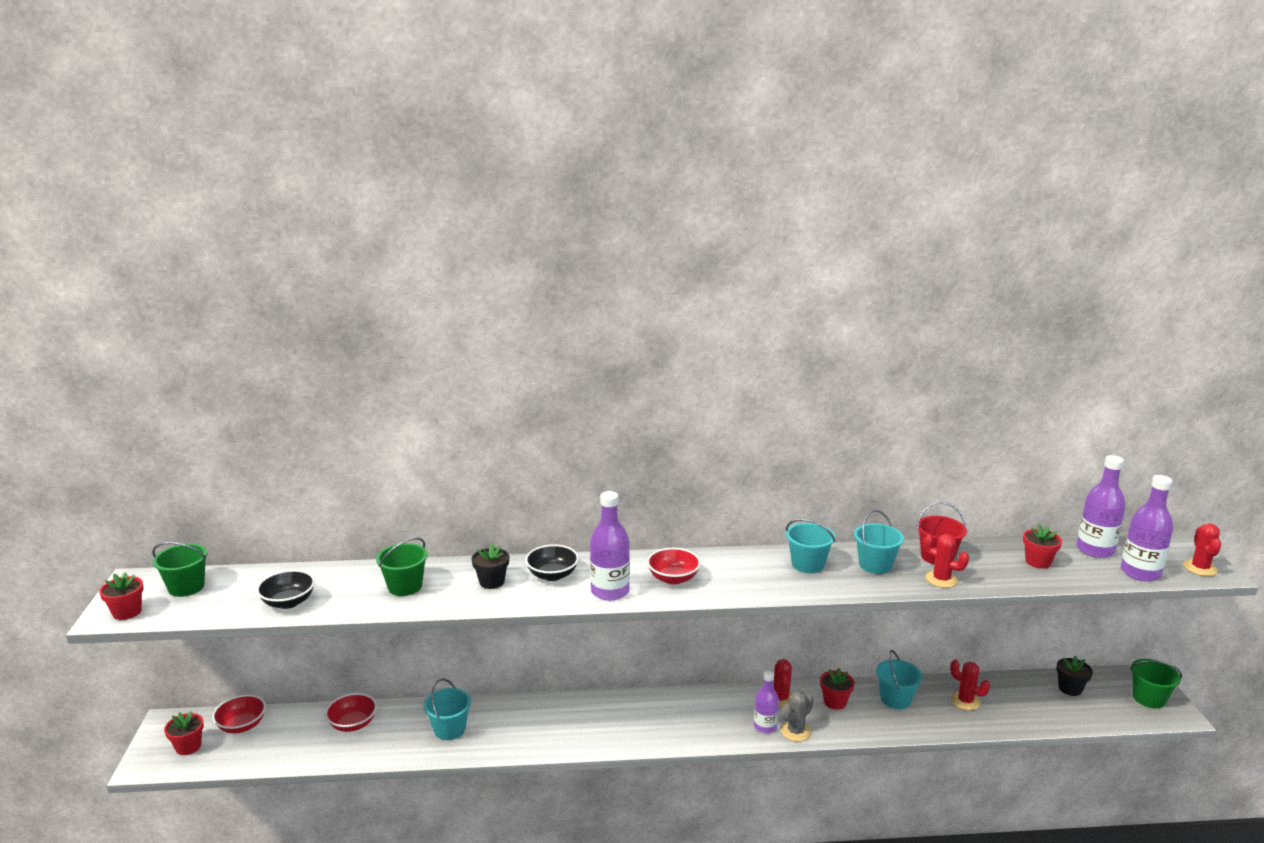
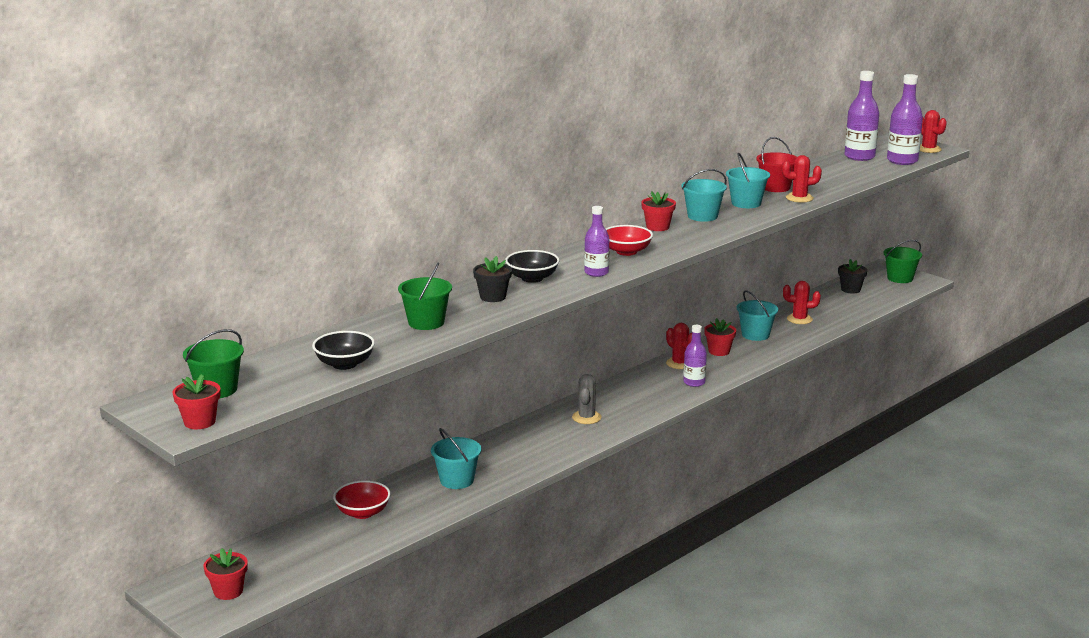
camera: 40 degrees left, 0 degrees up
(242, 725) = (254, 558): red bowl -> none
(610, 591) = (596, 272): purple bottle -> purple bottle, size x0.65
(795, 731) = (718, 377): grey cactus -> grey cactus (586, 417)
(1038, 562) = (838, 172): red flower pot -> red flower pot (657, 227)

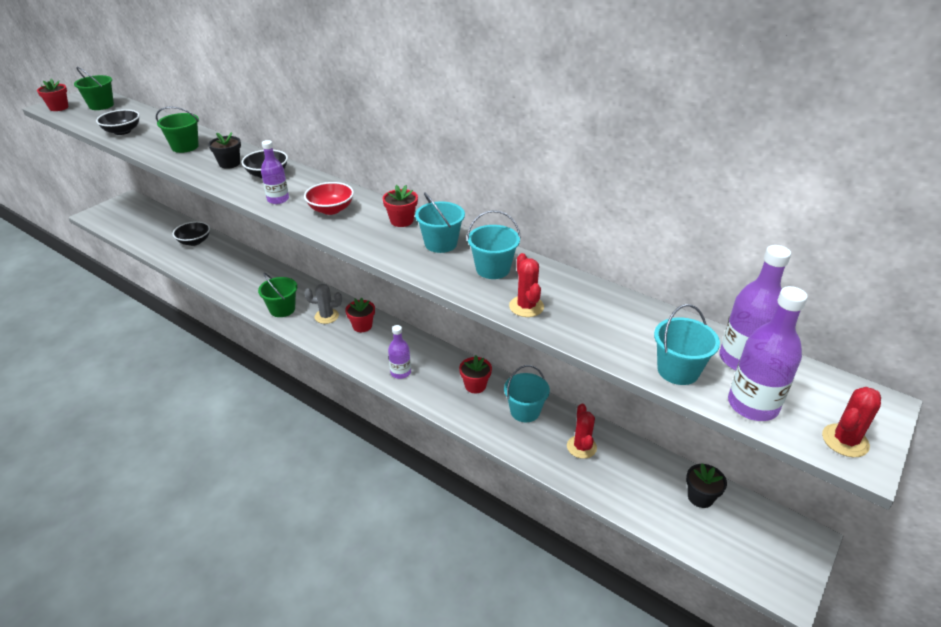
camera: 80 degrees right, 15 degrees up
(228, 591) = (118, 215): red flower pot -> red flower pot (362, 326)
(362, 513) = (194, 241): red bowl -> black bowl
(457, 480) = (230, 269): turquoise bucket -> turquoise bucket (678, 370)
(679, 363) = (441, 361): red cactus -> none
(775, 187) = (560, 288): red bucket -> none
(900, 278) = (775, 556): green bucket -> green bucket (282, 309)

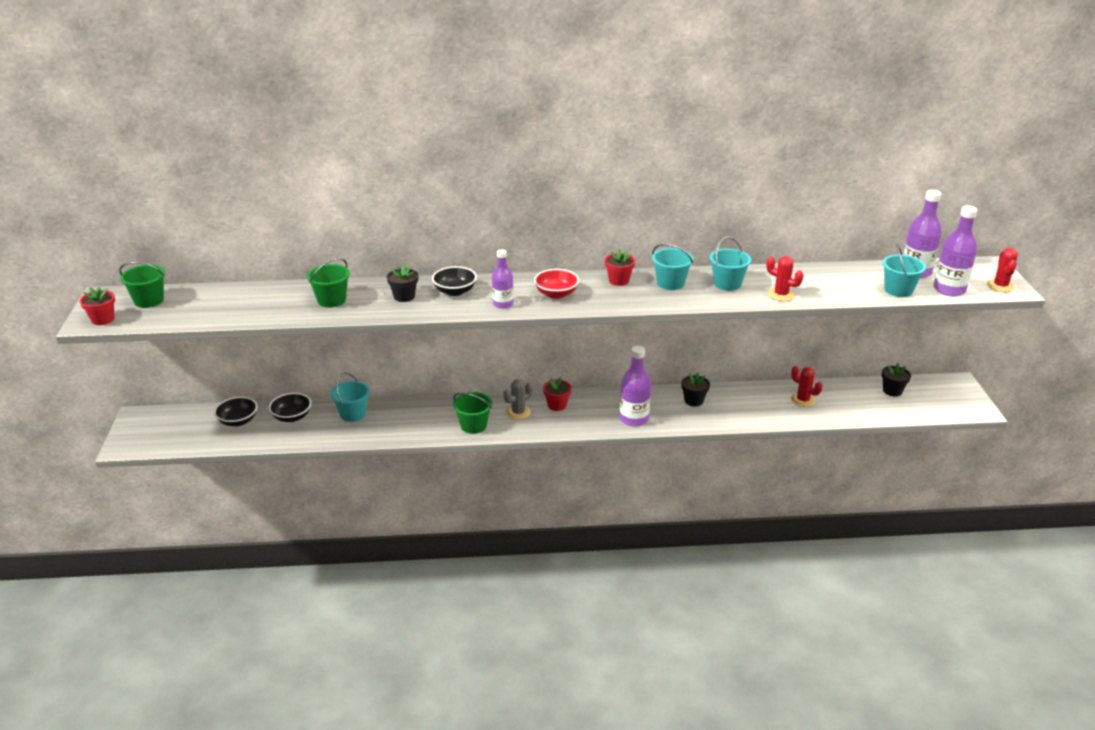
camera: 40 degrees left, 5 degrees down
(122, 131) = (235, 312): black bowl -> black bowl (238, 421)
(400, 372) = (634, 419): purple bottle -> purple bottle, size x1.55
(475, 385) = (693, 401): red flower pot -> black flower pot
(525, 411) = (745, 399): turquoise bucket -> turquoise bucket (353, 414)

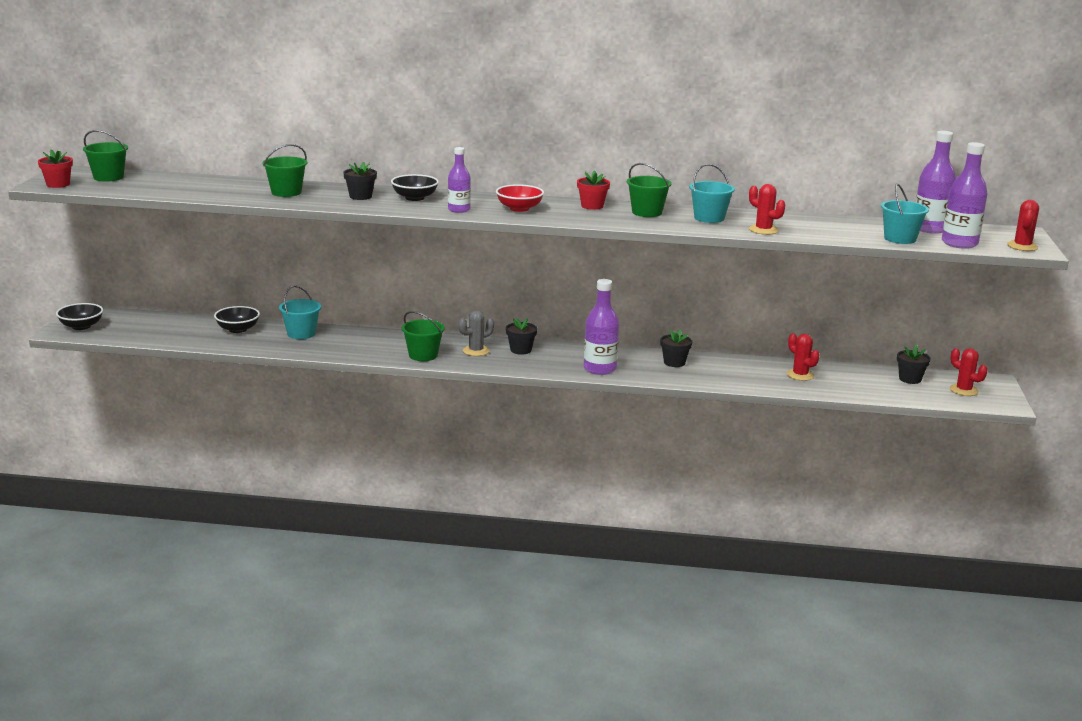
camera: 10 degrees right, 10 degrees down
(238, 421) = (182, 326): black bowl -> black bowl (81, 326)
(557, 405) = (520, 350): red flower pot -> black flower pot
(670, 283) = (647, 212): turquoise bucket -> green bucket
(939, 398) = (963, 390): none -> red cactus

